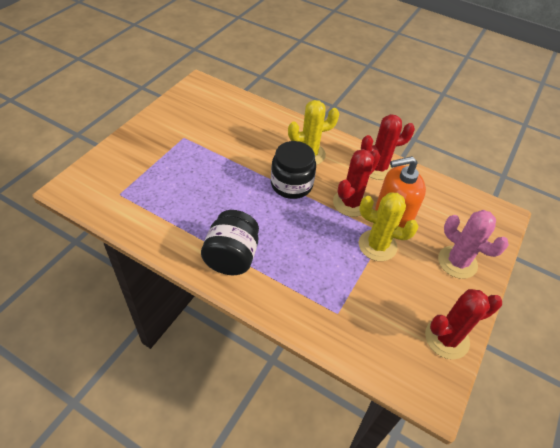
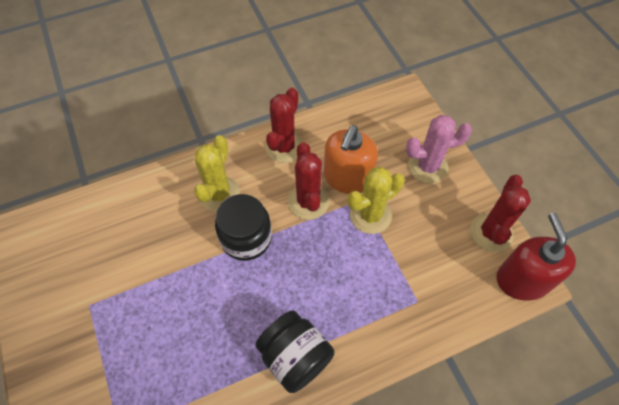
camera: 50 degrees left, 10 degrees up
(427, 386) = (522, 280): none -> red soap dispenser

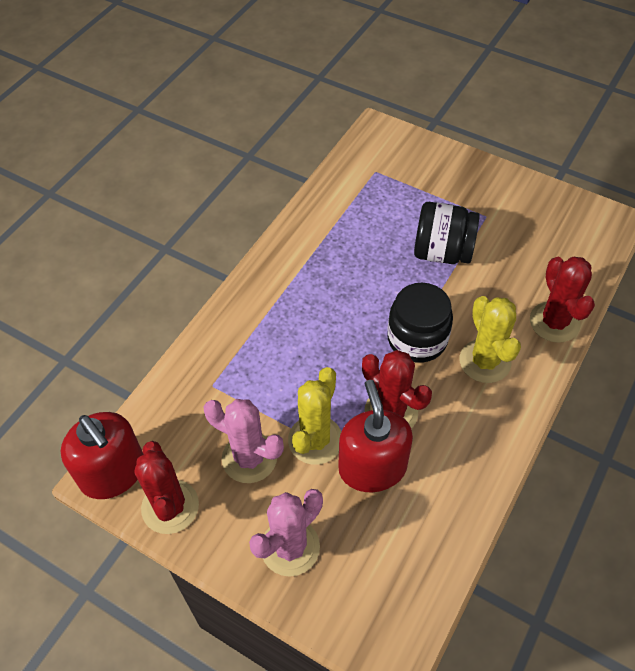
camera: 145 degrees right, 5 degrees down
(284, 147) = (473, 458): red cactus -> red cactus (554, 322)
(295, 357) = (290, 280): black jar -> black jar (442, 252)
(347, 178) = (372, 467): orange soap dispenser -> red soap dispenser
(421, 231) = (249, 458): none -> pink cactus

